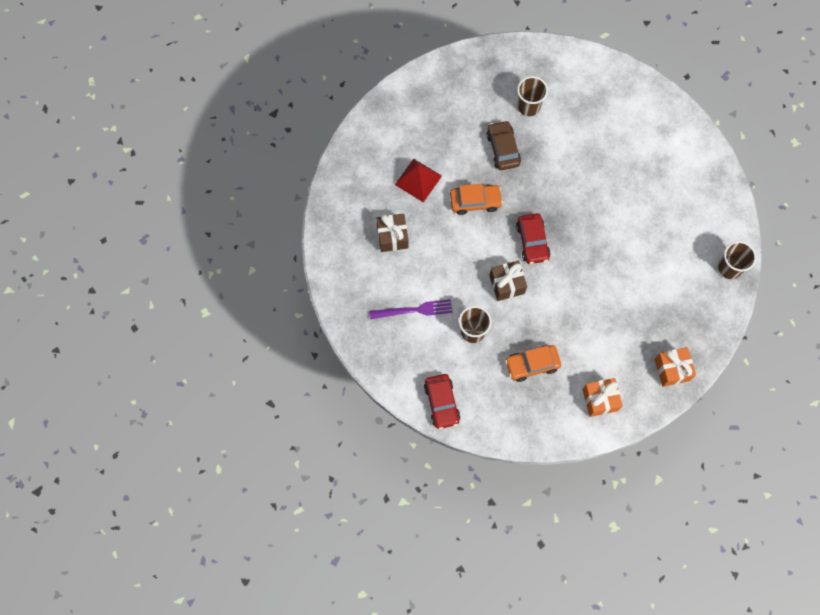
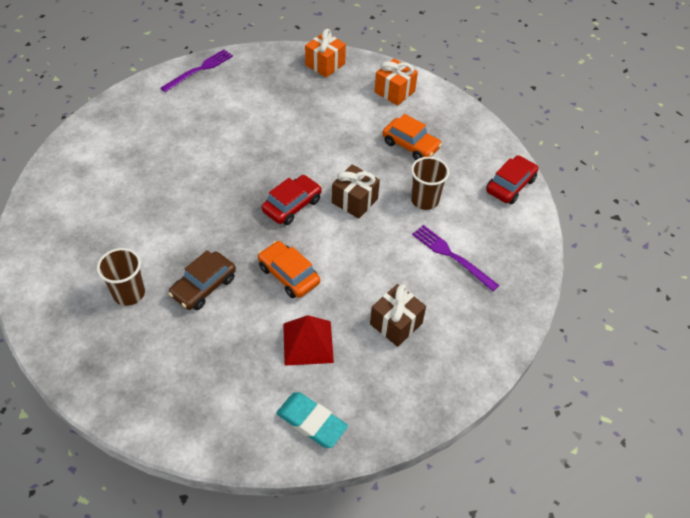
camera: 130 degrees left, 20 degrees down
(368, 149) = (311, 422): none -> turquoise eraser
(729, 268) = (199, 70): brown cup -> purple fork

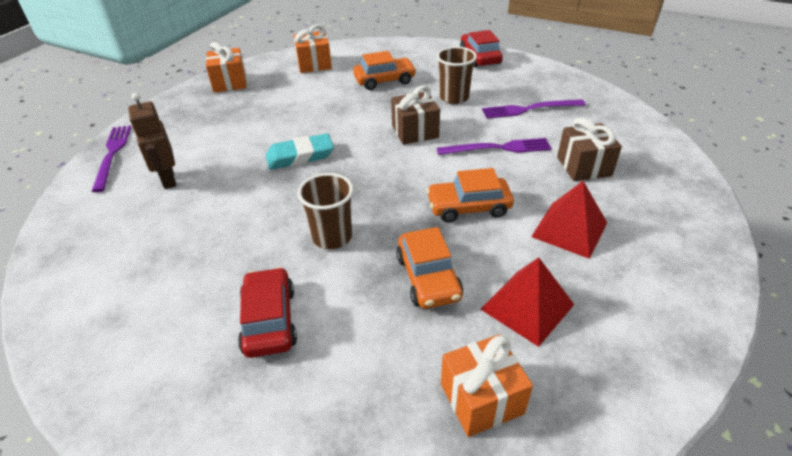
camera: 50 degrees left, 10 degrees down
(128, 355) = (481, 398): none -> orange gift
(129, 293) = (377, 354): brown cup -> brown cup (332, 237)
(197, 111) = (168, 180): none -> brown robot
(204, 286) = (428, 277): brown car -> orange car
(213, 348) = (527, 306): none -> red pyramid
(292, 205) = (379, 169): red car -> red car (269, 320)
(311, 422) = (678, 269): turquoise eraser -> turquoise eraser (300, 156)
(375, 260) = (498, 148): none -> purple fork

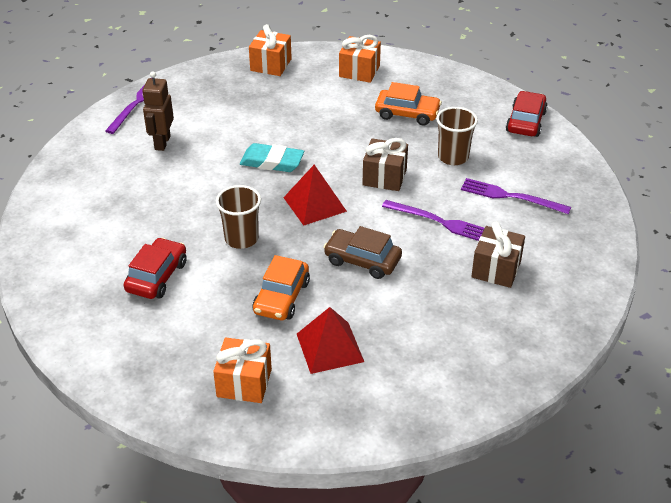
camera: 30 degrees right, 0 degrees up
(468, 207) = (362, 260): orange car -> brown car
(569, 229) = (422, 312): red pyramid -> red pyramid (314, 204)

